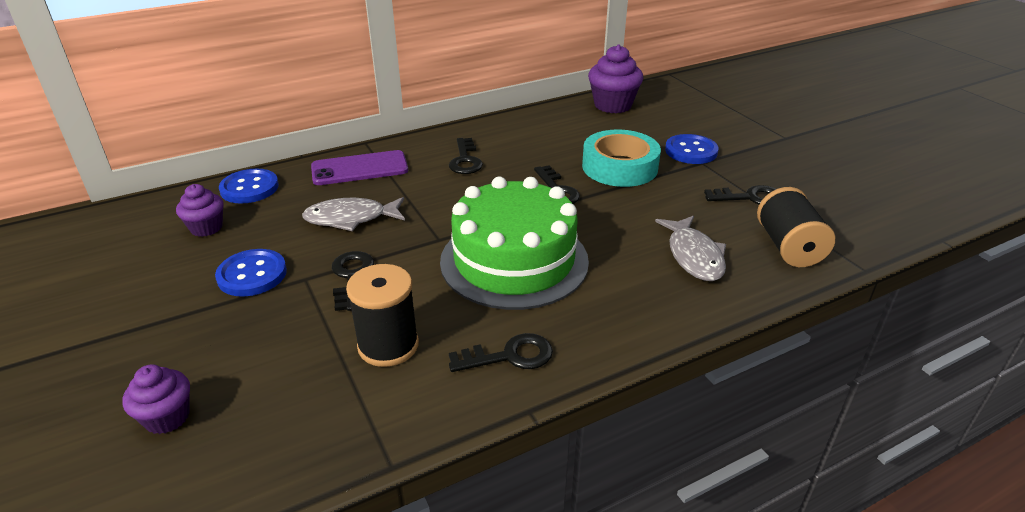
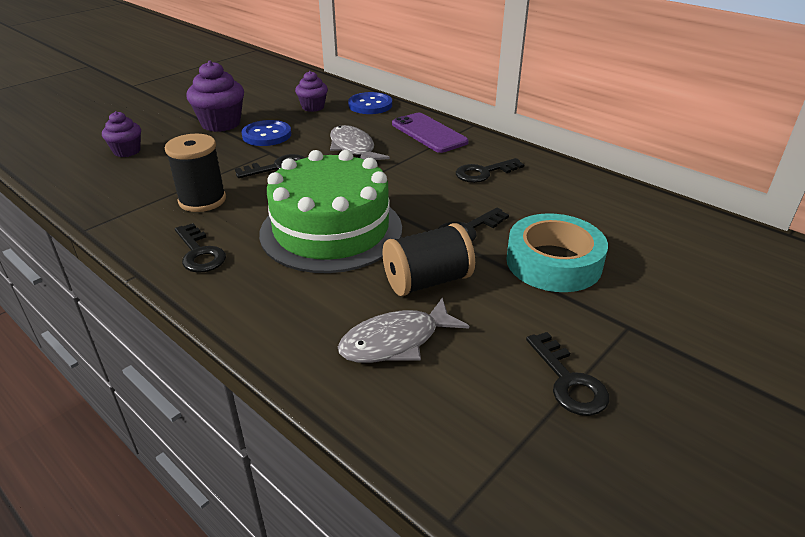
camera: 70 degrees right, 0 degrees up
(613, 105) = (709, 234): purple cupcake -> purple cupcake (221, 124)
(691, 151) = (651, 313): blue button -> none
(788, 247) = (462, 427): black spool -> black spool (427, 281)

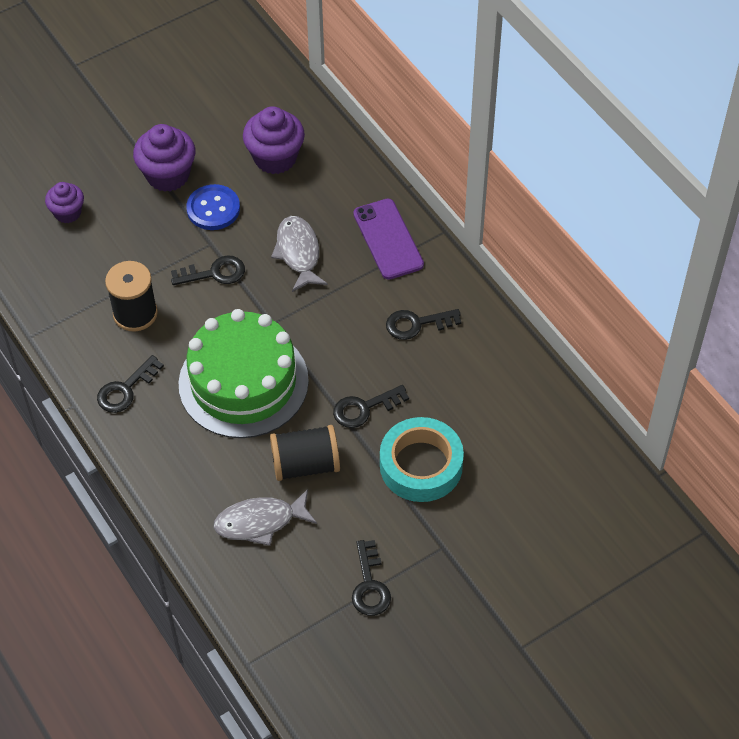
camera: 15 degrees right, 20 degrees up
(199, 253) = (126, 389): black key -> black key turned 60 degrees clockwise
(313, 107) = (275, 158): purple cupcake -> purple cupcake, size x1.63
(370, 105) = (342, 166): blue button -> none

